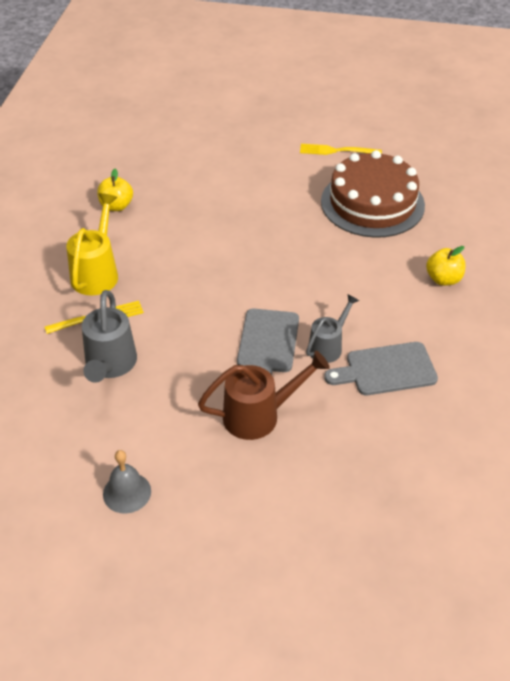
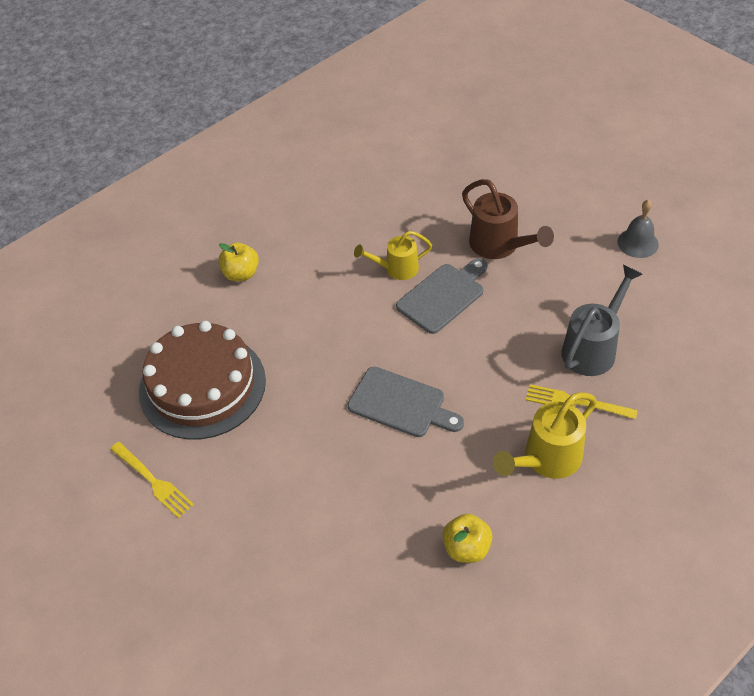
camera: 140 degrees left, 5 degrees up
(259, 415) = (499, 246): brown watering can -> brown watering can turned 150 degrees counterclockwise
(328, 346) = (396, 269): grey watering can -> yellow watering can
(386, 369) = (372, 229): grey cutting board -> grey cutting board (401, 404)

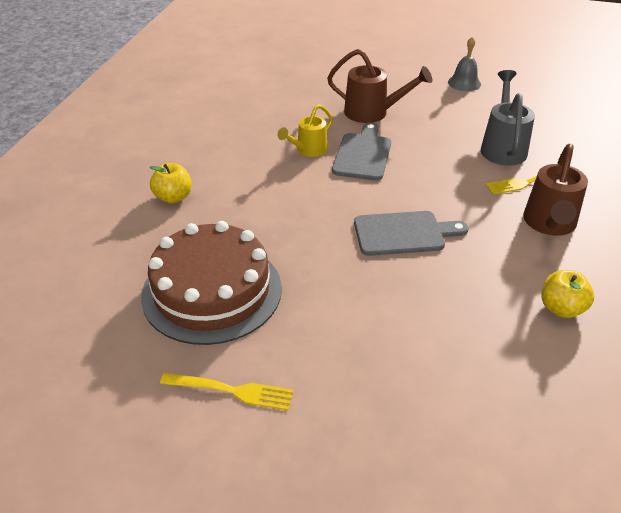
camera: 35 degrees left, 10 degrees down
(546, 459) = (549, 224): yellow watering can -> brown watering can

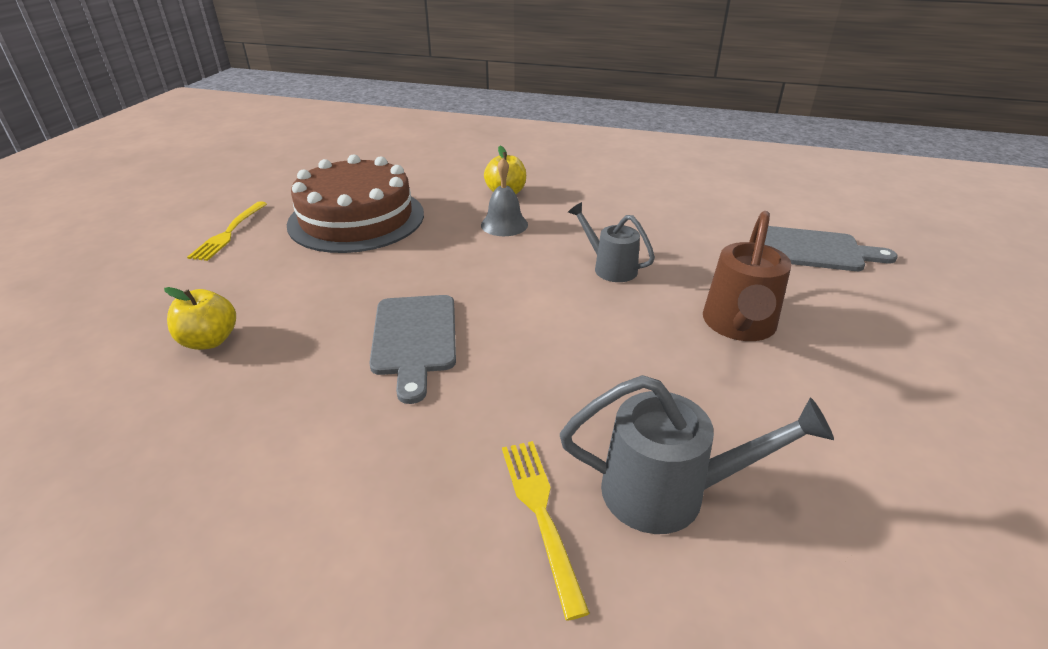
camera: 90 degrees right, 5 degrees down
(308, 150) = (610, 267): yellow watering can -> grey watering can
(363, 154) = (608, 312): grey cutting board -> grey cutting board (814, 250)
(464, 83) = (942, 465): grey bell -> grey bell (504, 224)
(549, 224) = (402, 519): brown watering can -> none
(561, 308) = (191, 487): yellow apple -> yellow apple (210, 340)

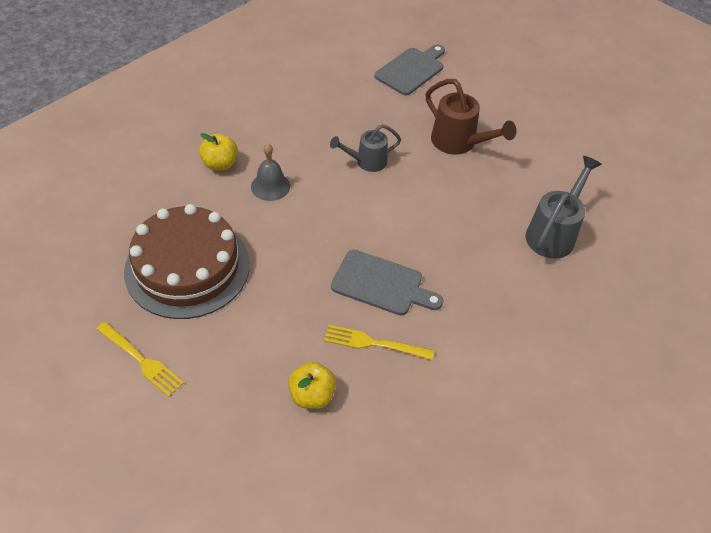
camera: 65 degrees left, 15 degrees up
(541, 514) = (544, 283): yellow fork -> yellow fork (374, 343)

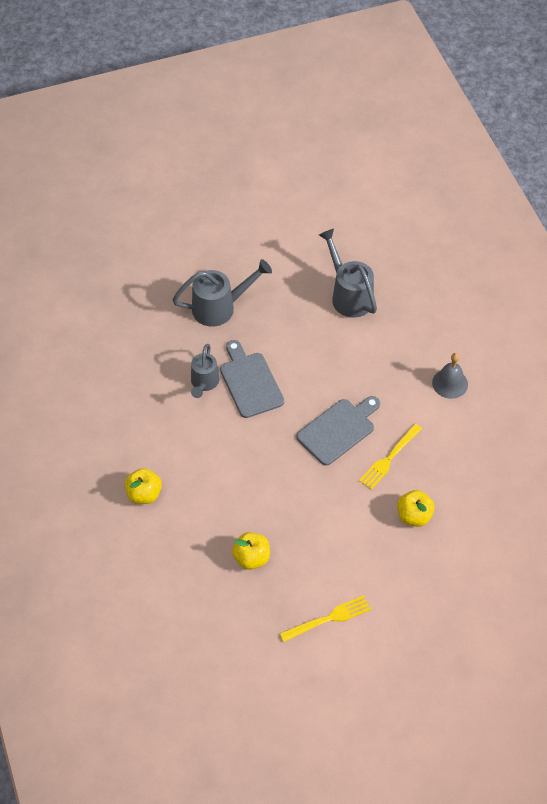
camera: 60 degrees left, 5 degrees up
(187, 267) = (251, 558): brown cake -> yellow apple
(270, 186) = (192, 465): grey bell -> grey bell (450, 383)
(411, 70) = (108, 297): grey cutting board -> grey cutting board (250, 382)
(458, 143) = (220, 307): brown watering can -> grey watering can

